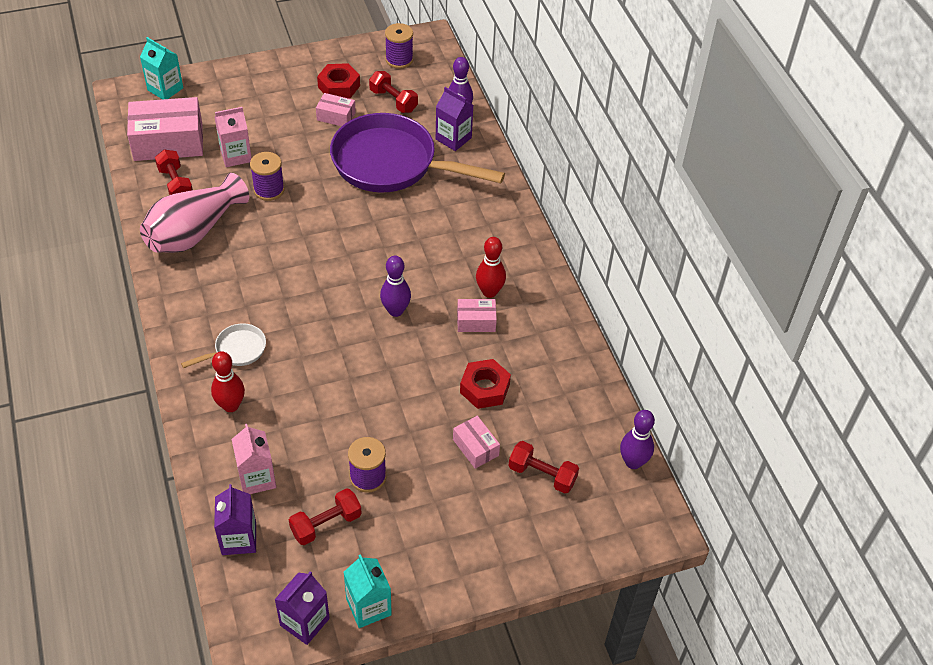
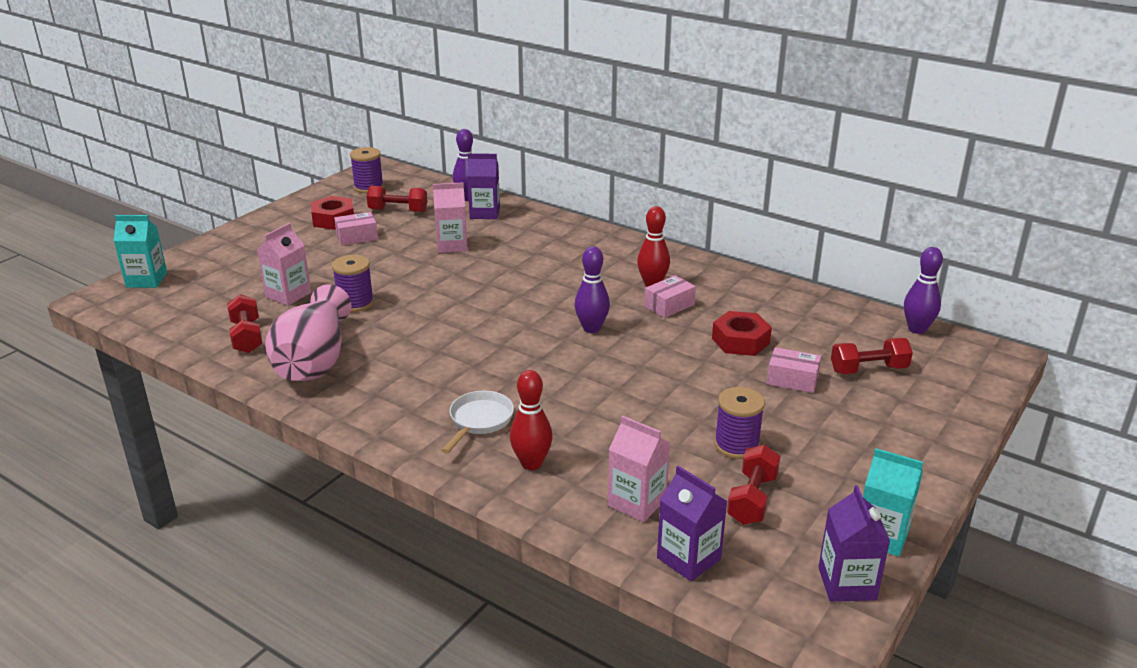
camera: 35 degrees left, 20 degrees down
(168, 142) = (198, 312): pink box -> none
(175, 184) = (247, 337): red dumbbell -> red dumbbell turned 45 degrees clockwise
(392, 164) = (452, 245): purple pan -> pink carton

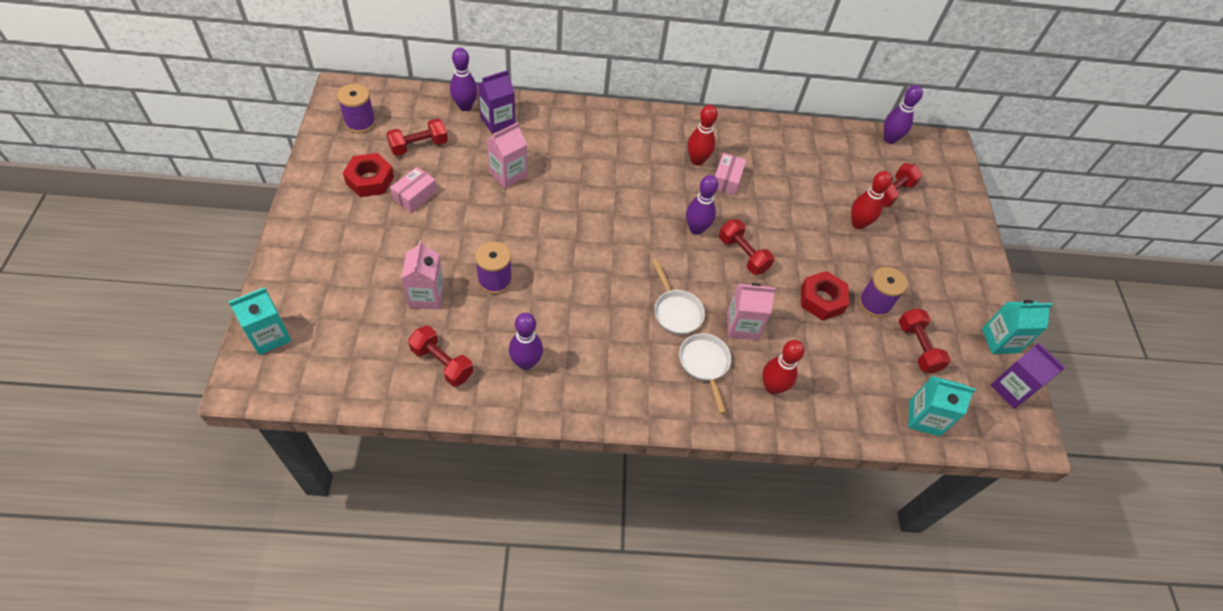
camera: 40 degrees left, 25 degrees up
(314, 360) = (526, 362): pink vase -> purple bowling pin
(497, 376) = (676, 311): none -> white pan
(620, 360) = (743, 254): none -> red dumbbell
(637, 502) = (861, 387): pink carton -> pink carton (742, 325)
(688, 558) = (924, 418): purple carton -> turquoise carton
(740, 341) = (800, 198): red nut -> red nut (822, 300)
(792, 380) = (858, 223): pink box -> red bowling pin

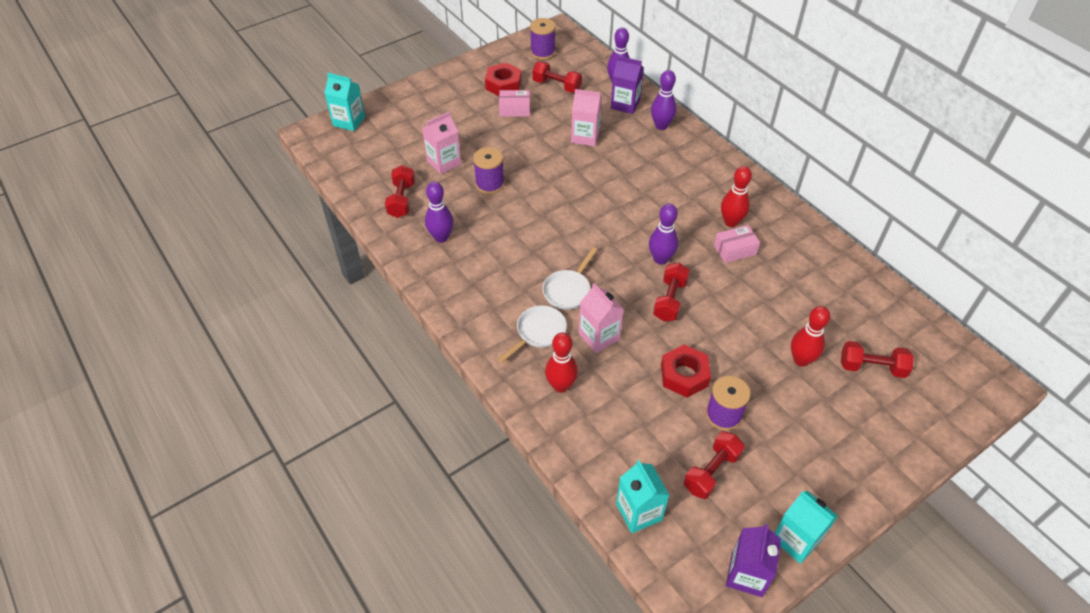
camera: 60 degrees right, 5 degrees down
(889, 139) = (939, 334): purple bowling pin -> purple bowling pin (661, 126)

